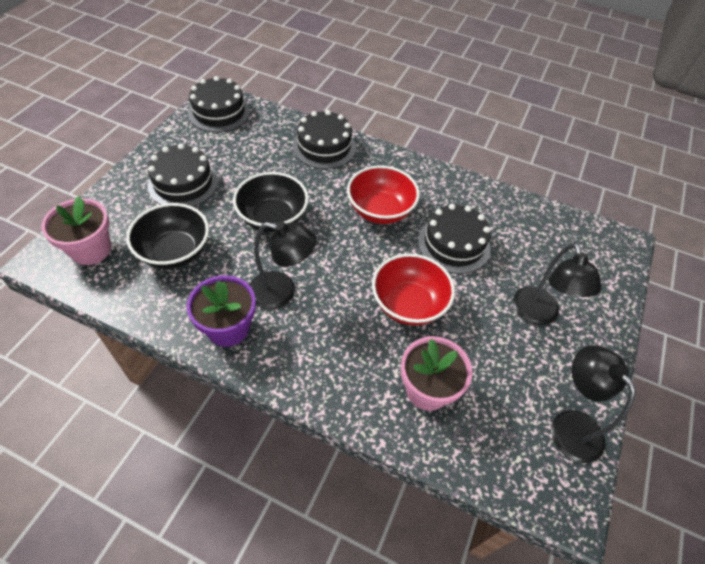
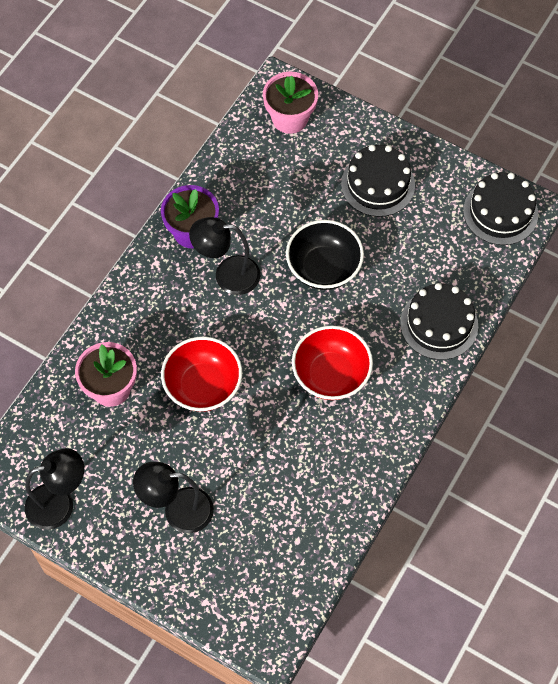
camera: 100 degrees right, 10 degrees up
(175, 252) = (283, 185): black bowl -> none
(282, 292) = (227, 275): black lamp -> black lamp turned 75 degrees clockwise
(454, 244) = (277, 444): black cake -> none

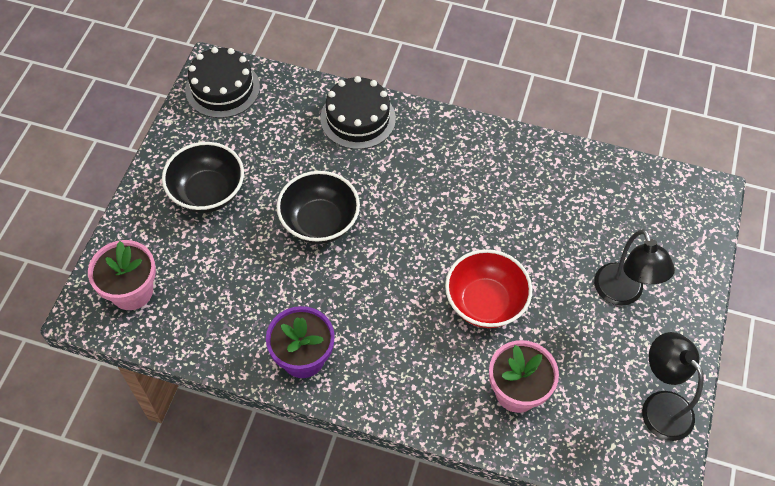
camera: 105 degrees left, 5 degrees down
(227, 275) = (349, 309): black lamp -> none
(331, 375) = (437, 194): red bowl -> none
(378, 184) = (207, 192): black cake -> black bowl

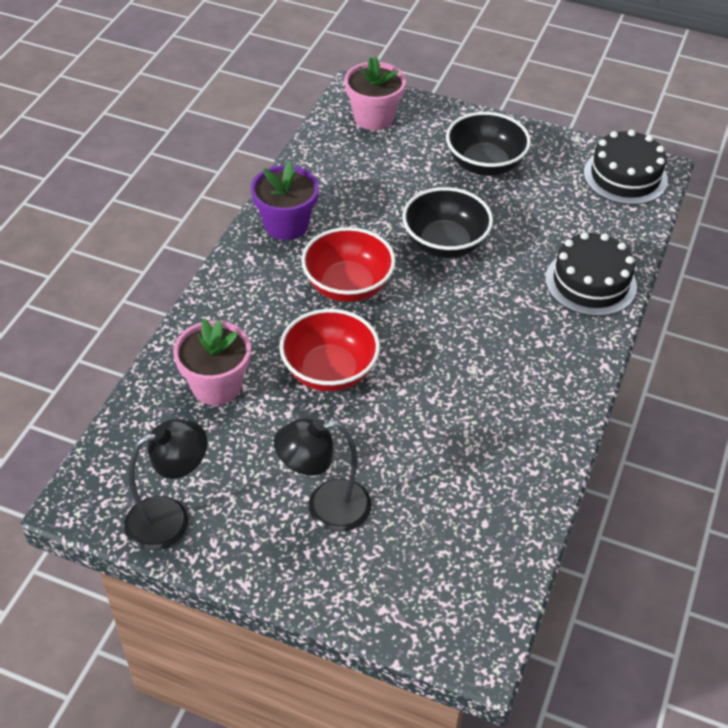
camera: 95 degrees right, 10 degrees down
(381, 296) = (348, 286): none -> red bowl

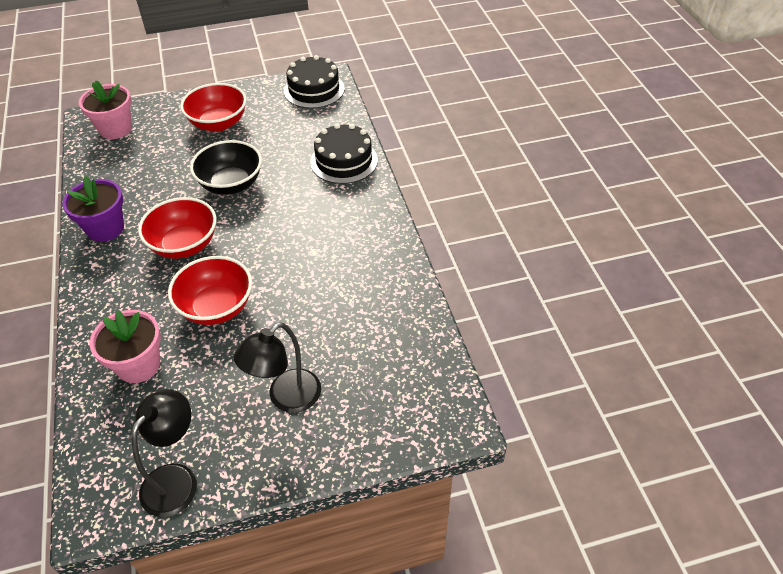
camera: 35 degrees left, 0 degrees up
(485, 164) = (218, 123): black bowl -> red bowl

